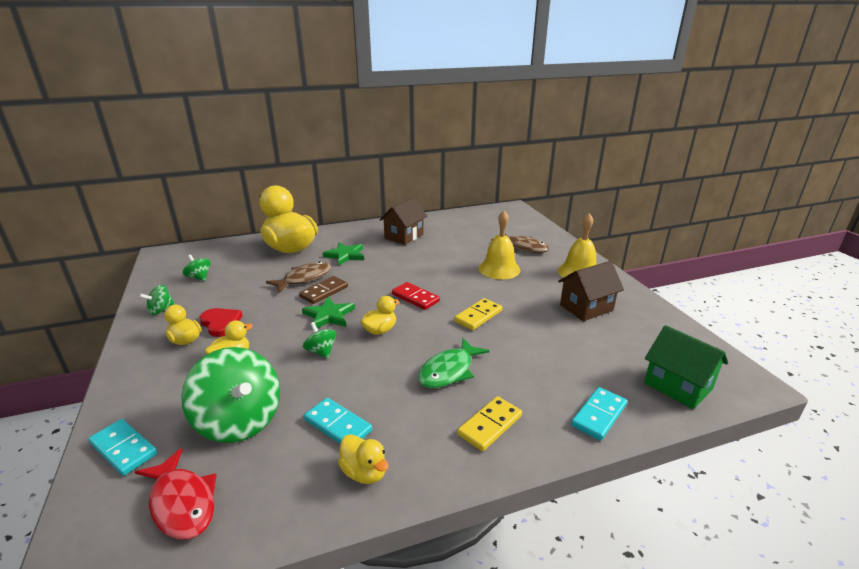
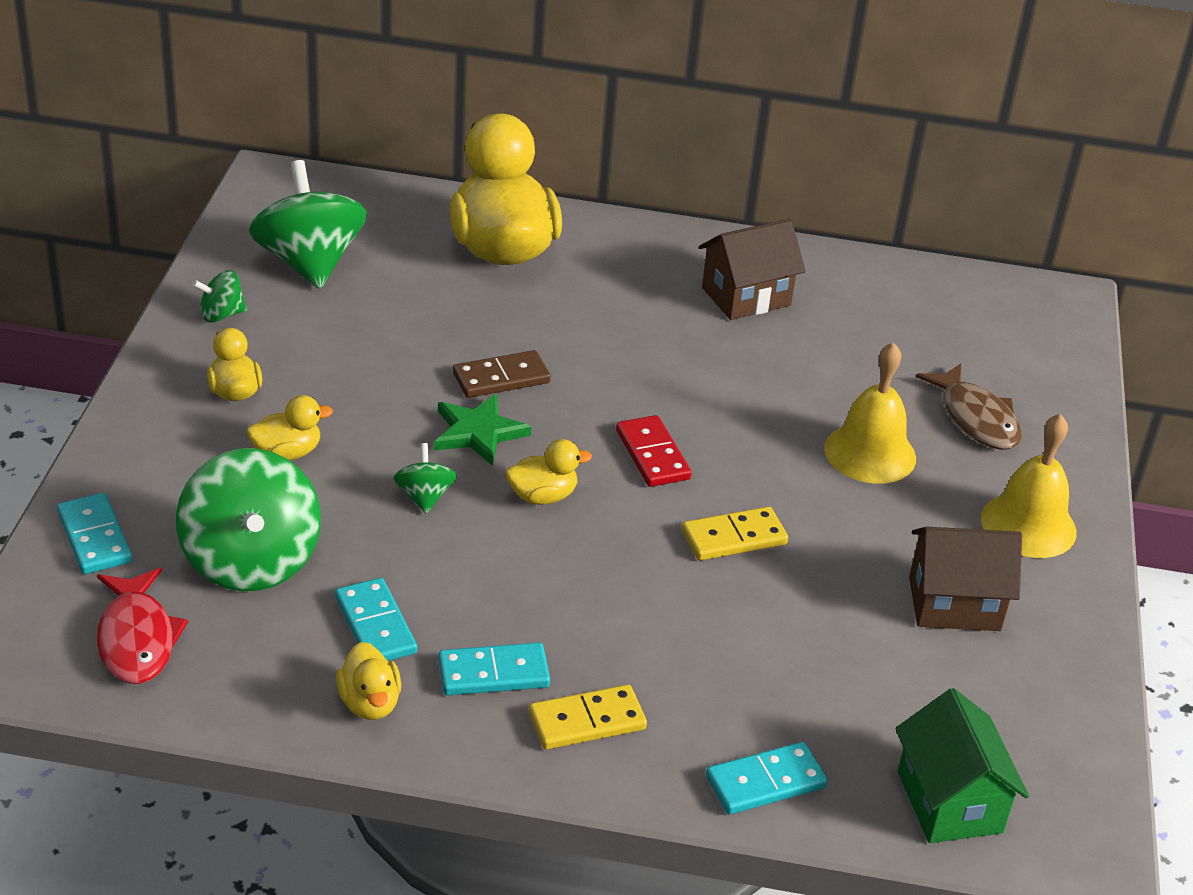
camera: 25 degrees right, 10 degrees up
(199, 277) = (309, 263): green spinning top -> green spinning top, size x2.13
(221, 323) = (300, 379): red heart -> none
(304, 278) = (485, 334): brown fish -> none
(345, 255) = (594, 305): green star -> none
(422, 422) = (493, 673): none -> turquoise domino
(449, 371) = (597, 614): green fish -> none

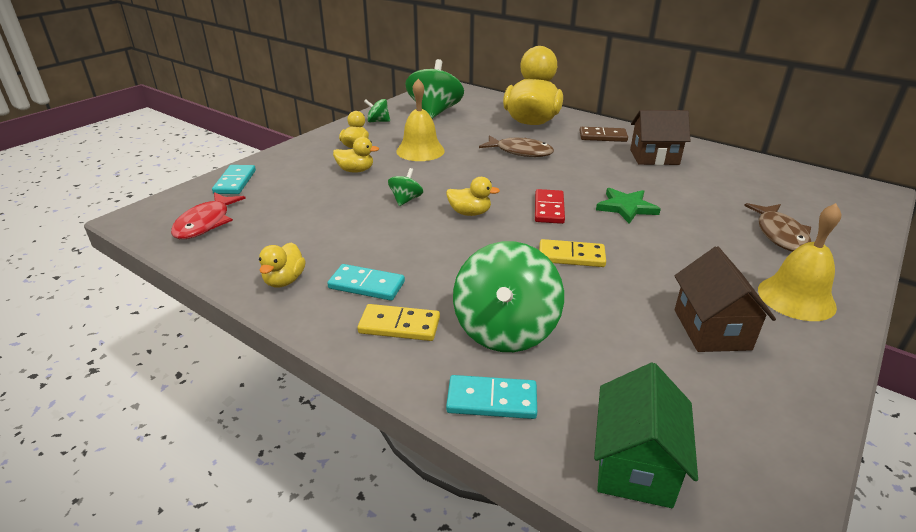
camera: 30 degrees right, 5 degrees down
(251, 561) = (293, 206): green spinning top -> green spinning top (505, 330)
(375, 625) = (325, 246): turquoise domino -> none
(478, 433) = (458, 181): green star -> green star (626, 207)
(501, 378) = (490, 164): brown domino -> brown domino (602, 137)
(532, 335) = (520, 152): none -> brown fish
(870, 453) = (692, 236): yellow bell -> yellow bell (420, 151)
(954, 604) = (711, 329): brown house -> brown house turned 60 degrees clockwise

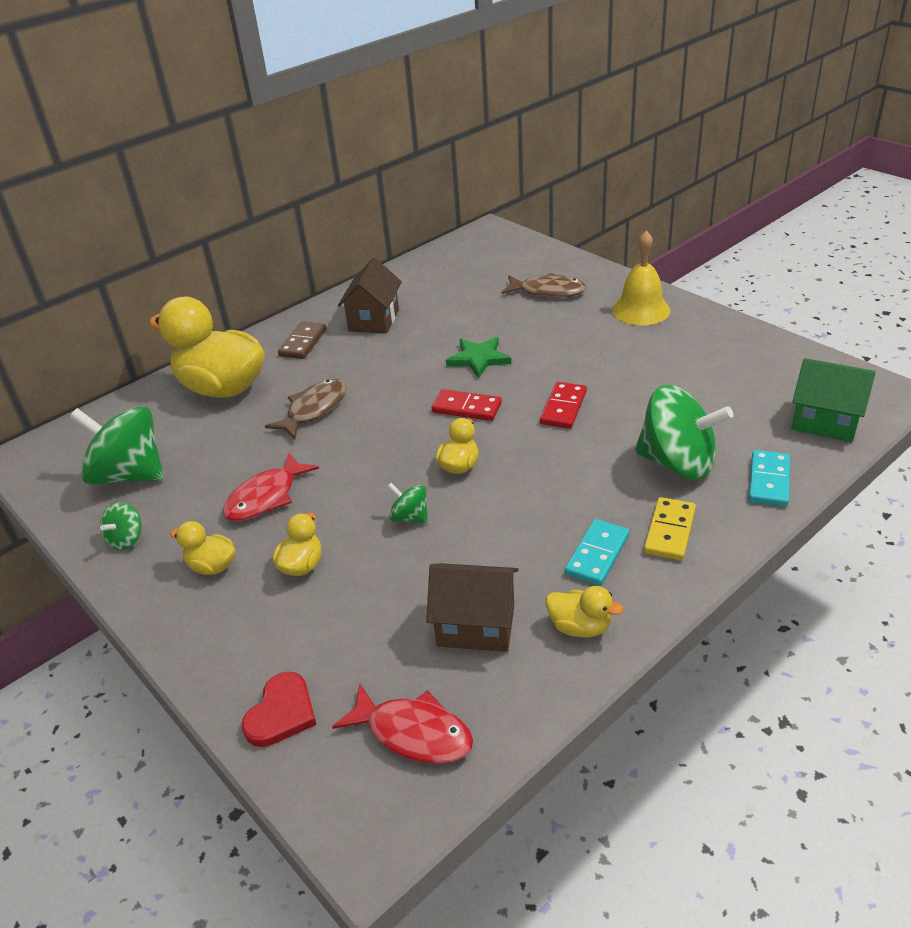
camera: 75 degrees left, 5 degrees up
(235, 182) = (281, 713): turquoise domino -> red heart
(420, 151) = (266, 497): yellow bell -> red fish
(571, 256) = (563, 408): yellow domino -> red domino
(711, 329) = (679, 357): brown house -> brown house (476, 625)

